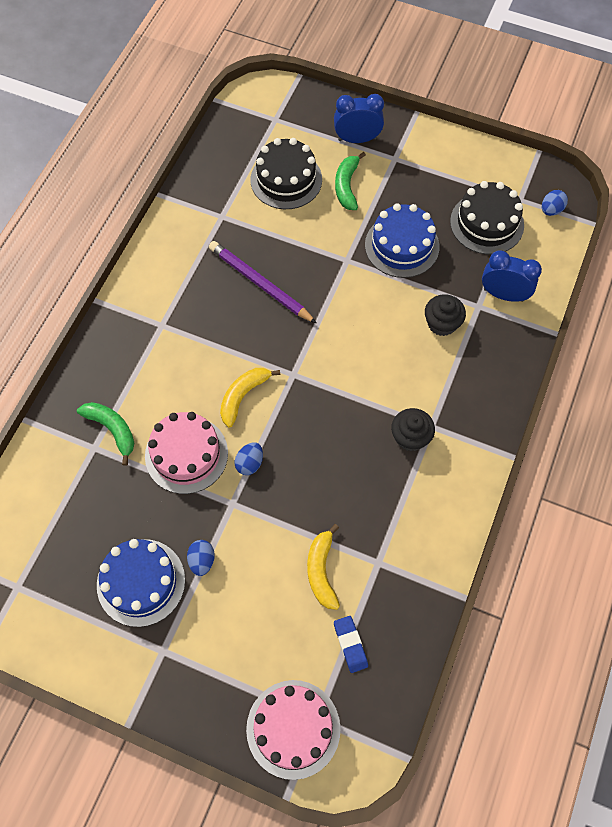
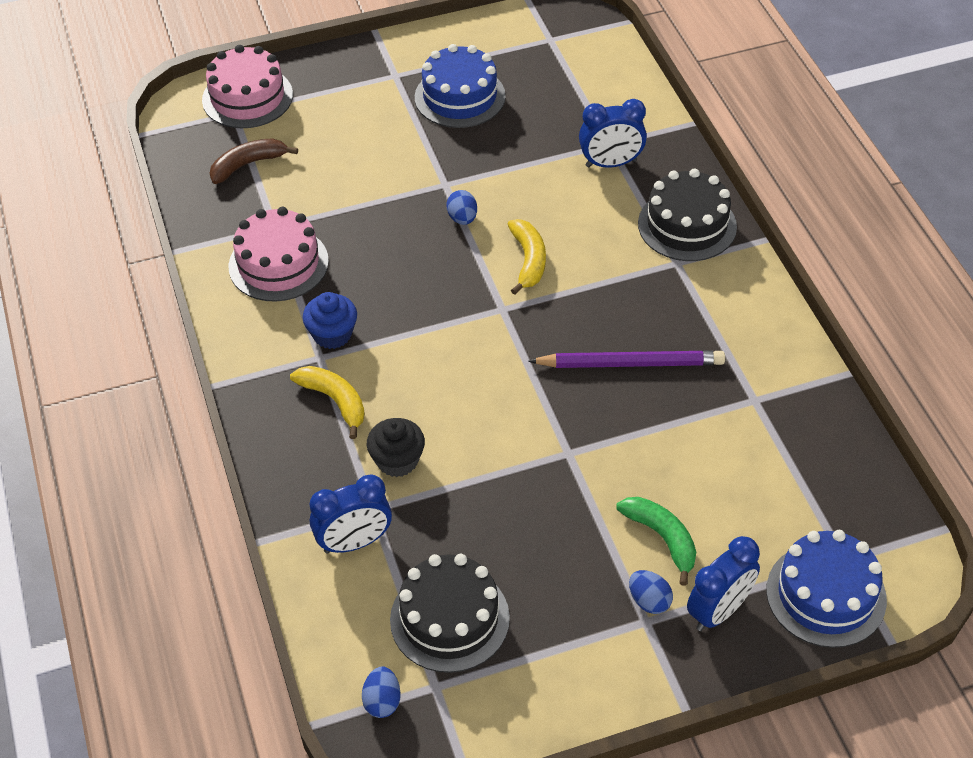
camera: 140 degrees right, 15 degrees down
(112, 429) = (611, 163): green banana -> blue clock
(186, 454) = (525, 189): pink cake -> pink cake (278, 264)
(202, 561) = (427, 136): blue egg -> blue egg (649, 601)
(286, 180) = (738, 492): black cake -> black cake (687, 225)
(321, 571) = (318, 191): yellow banana -> yellow banana (335, 401)
(350, 644) = (248, 165): blue eraser -> brown banana
(402, 246) = (524, 514): blue cake -> blue cake (826, 595)
(410, 437) = (332, 334): black cupcake -> blue cupcake

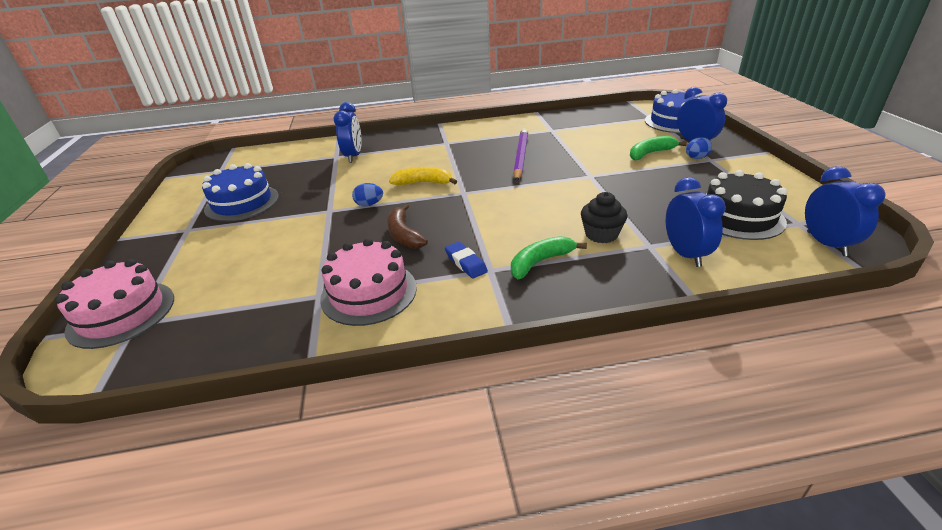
camera: 80 degrees left, 15 degrees down
(248, 165) = (221, 313): brown banana -> brown banana (404, 234)
(332, 334) = (466, 263): blue cupcake -> blue eraser
(335, 401) = (540, 262): yellow banana -> green banana
(382, 701) = (826, 244): blue egg -> blue clock
(687, 225) = (418, 139): black cake -> none

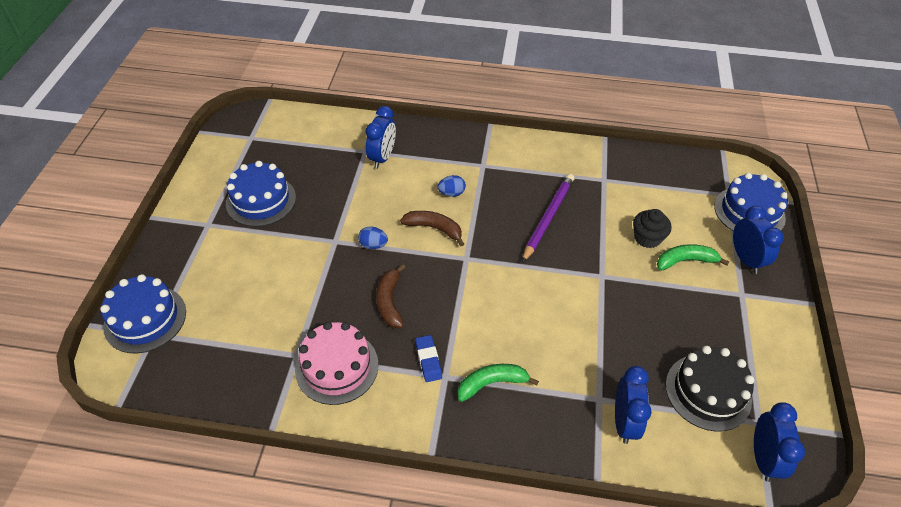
camera: 15 degrees right, 15 degrees up
(121, 313) = (145, 319): pink cake -> blue cake
(423, 183) = (434, 228): yellow banana -> brown banana
(601, 234) = (564, 367): black cupcake -> black cupcake (647, 238)
(696, 158) = (728, 286): blue egg -> blue egg (451, 193)

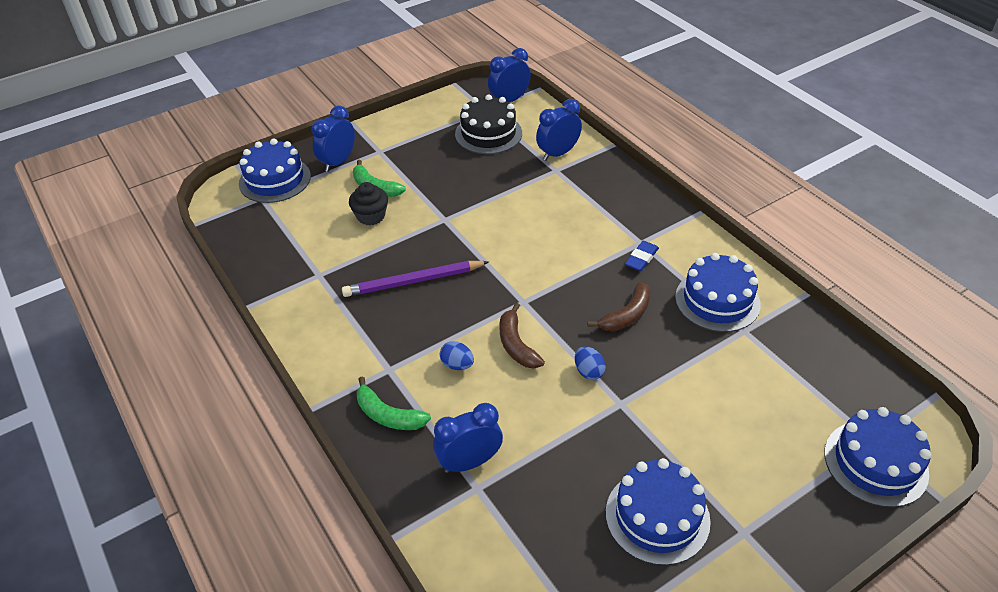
camera: 130 degrees left, 5 degrees down
(337, 367) = (717, 300): pink cake -> blue cake
(491, 383) = (613, 218): green banana -> green banana (388, 415)

